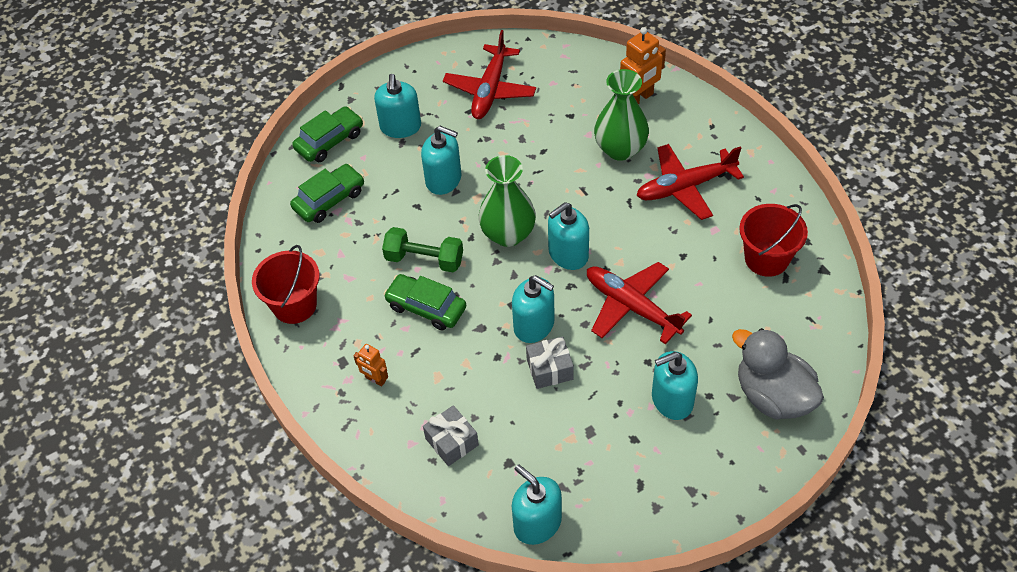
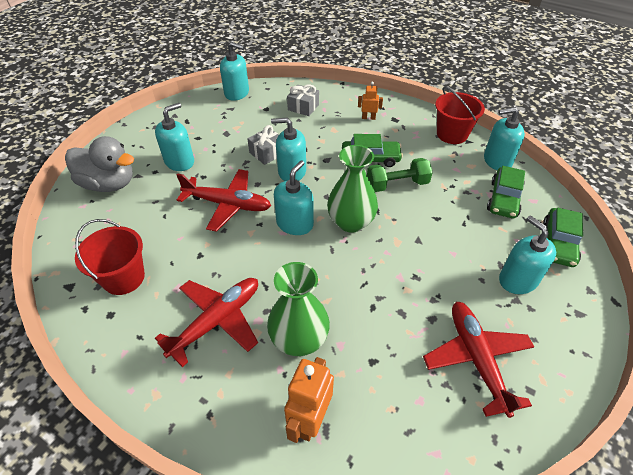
camera: 150 degrees right, 5 degrees down
(444, 180) = (436, 246): turquoise soap dispenser -> turquoise soap dispenser (497, 161)

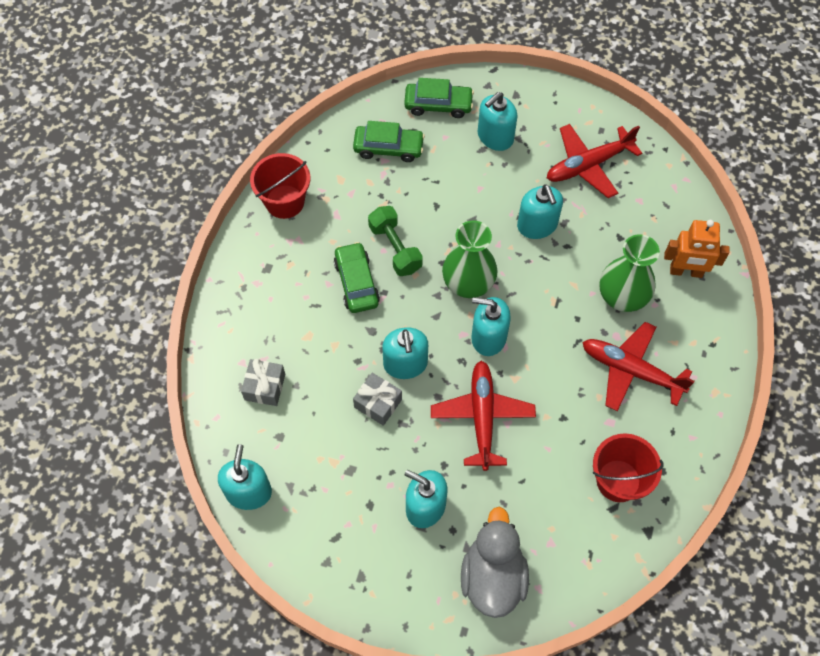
camera: 105 degrees left, 15 degrees up
(368, 118) = (271, 299): orange robot -> none
(497, 161) = (325, 154): turquoise soap dispenser -> turquoise soap dispenser (537, 225)

